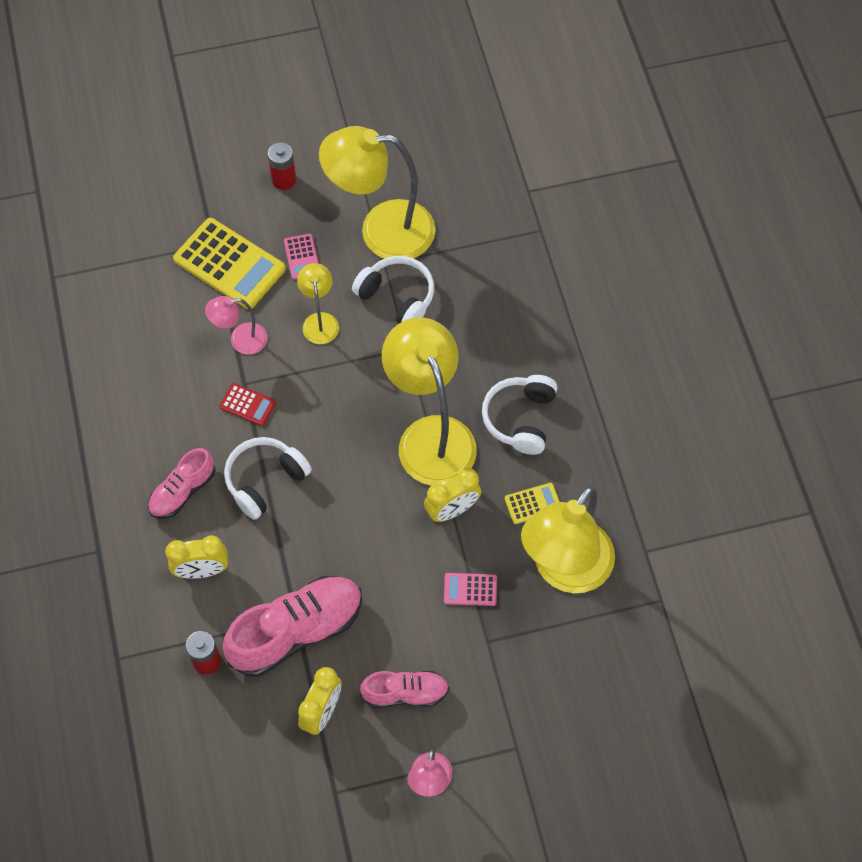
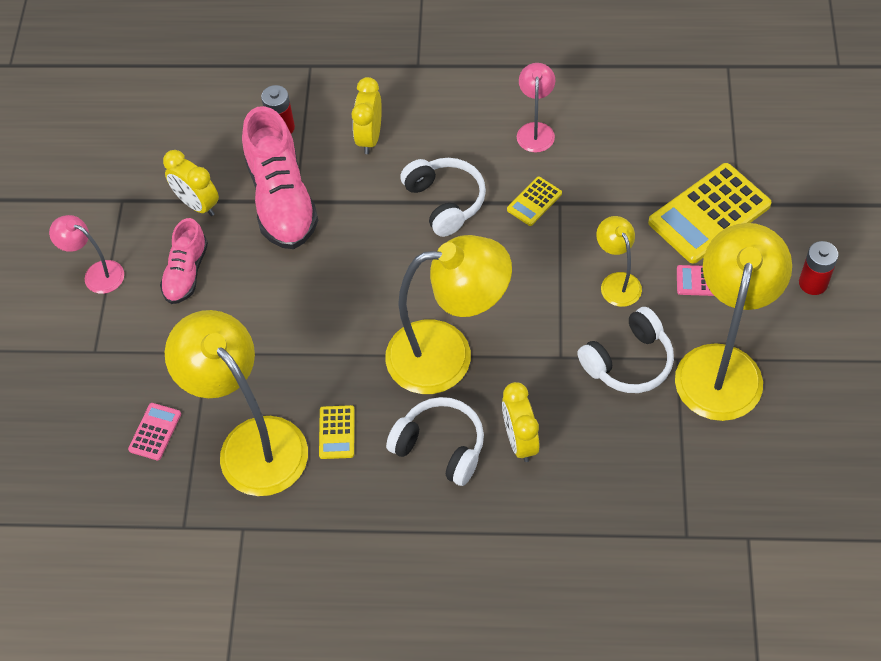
camera: 110 degrees right, 5 degrees down
(182, 491) = (456, 135): pink shoe -> none
(240, 340) = (612, 208): pink lamp -> pink lamp (535, 130)
(248, 405) = (534, 201): red calculator -> yellow calculator
(319, 321) = (617, 282): yellow lamp -> yellow lamp turned 120 degrees counterclockwise
(452, 510) = (356, 355): yellow clock -> yellow clock (520, 440)
(470, 589) = (265, 351): pink calculator -> pink calculator (155, 432)

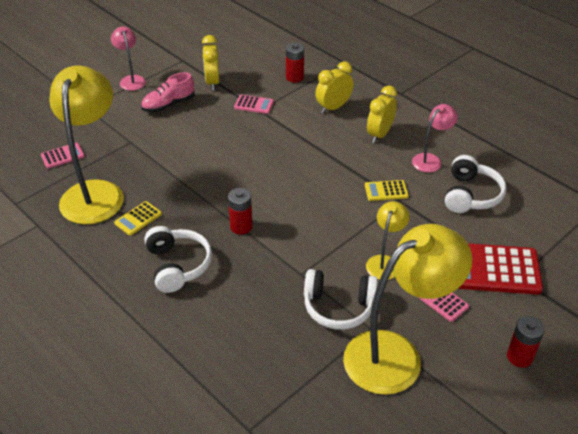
camera: 40 degrees right, 15 degrees down
(281, 199) = (254, 105): pink shoe -> pink calculator
(445, 201) = (335, 158): white headphones -> white headphones (470, 195)
(448, 355) = (241, 226): yellow lamp -> red battery
(520, 440) = (223, 296): yellow clock -> yellow clock (379, 134)
(709, 214) = (491, 269): yellow calculator -> red calculator

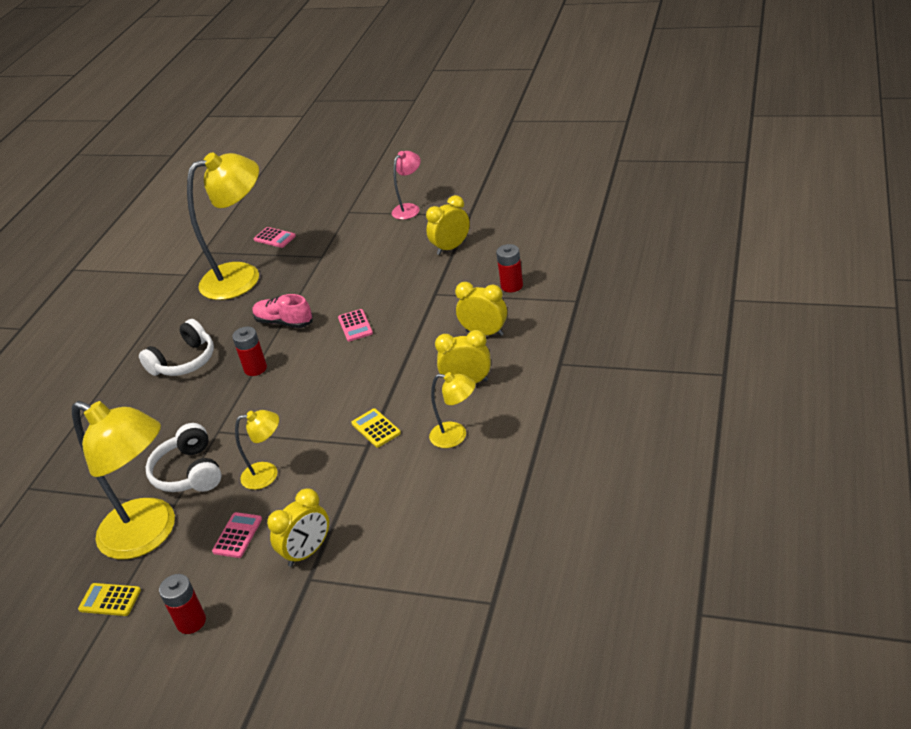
camera: 65 degrees right, 5 degrees down
(138, 218) = (226, 313): yellow calculator -> yellow calculator (110, 600)
(169, 104) = (392, 245): pink shoe -> pink shoe (284, 322)
(254, 105) = (439, 287): pink calculator -> pink calculator (355, 326)
(431, 160) = (456, 436): pink lamp -> yellow lamp
(470, 195) = (419, 489): white headphones -> none
(491, 269) = (307, 552): red calculator -> yellow clock

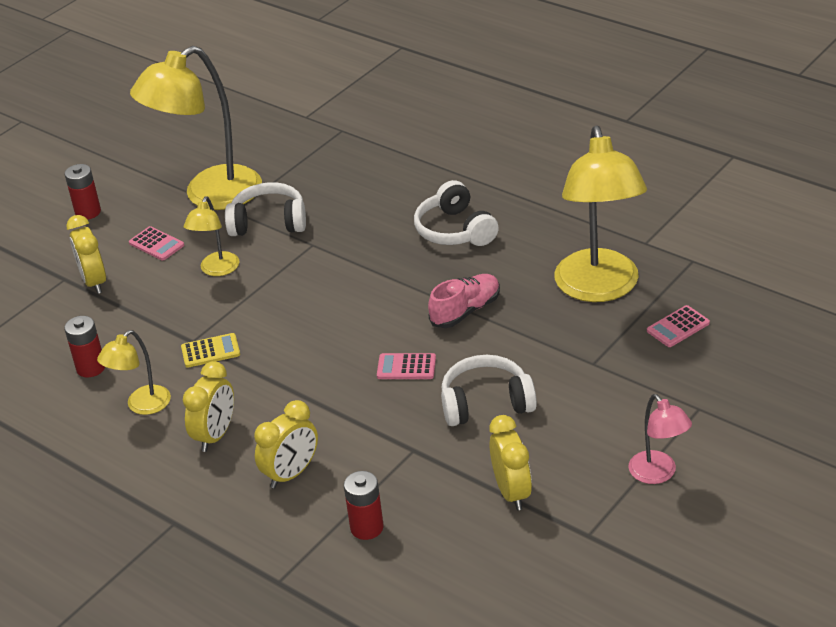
camera: 110 degrees right, 0 degrees up
(110, 600) = (155, 172): yellow calculator -> none
(255, 368) = (394, 279): red battery -> red battery (91, 368)
(377, 282) = (486, 403): none -> white headphones

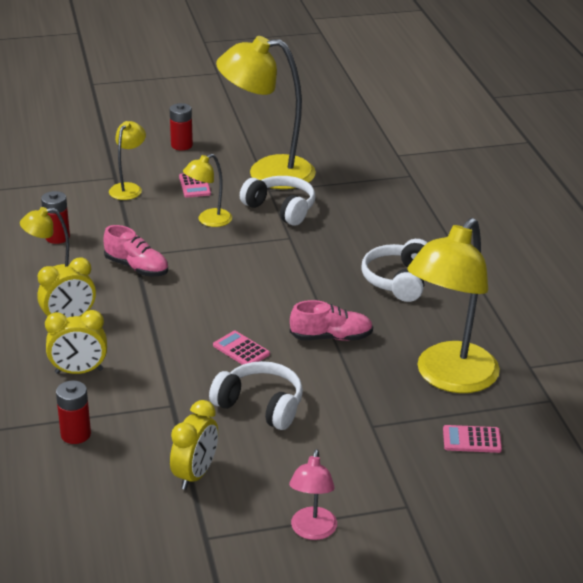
camera: 35 degrees right, 5 degrees down
(94, 282) = (128, 188): yellow clock -> yellow lamp
(210, 351) = (137, 267): yellow calculator -> pink shoe

